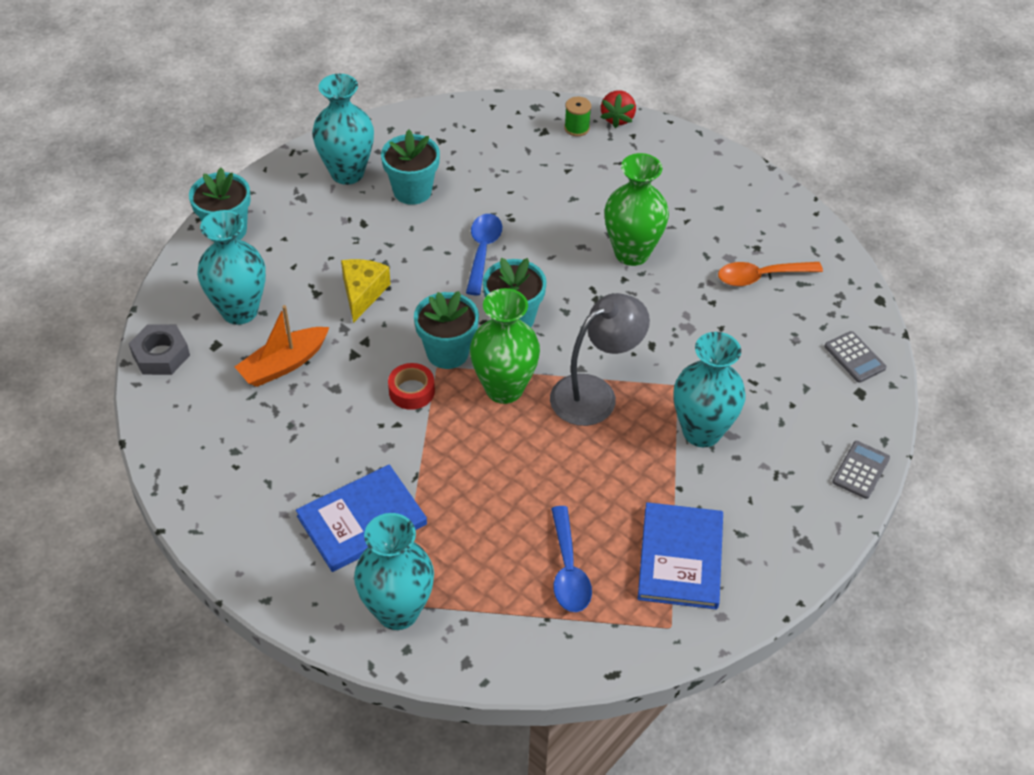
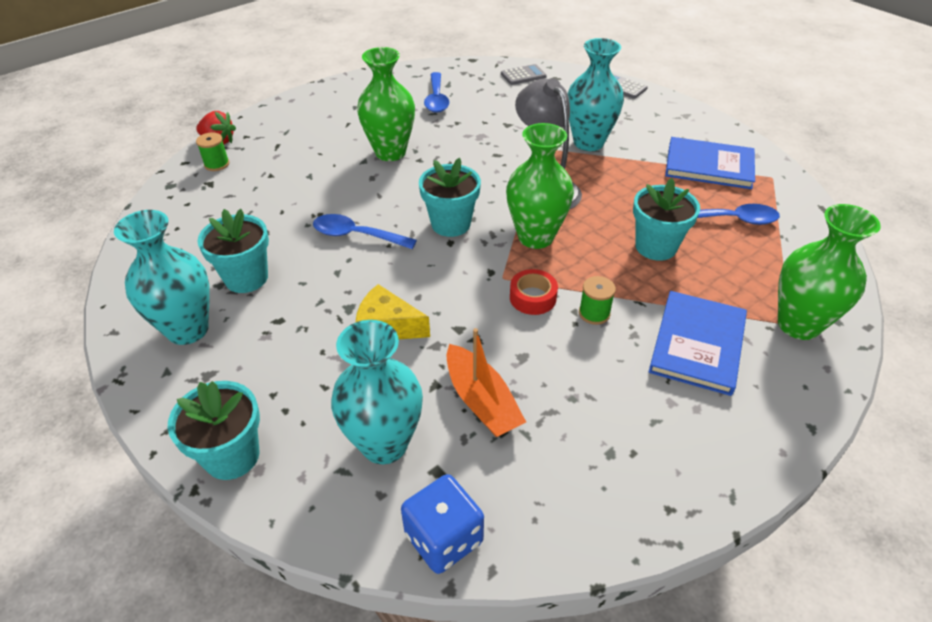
camera: 80 degrees left, 5 degrees down
(161, 355) = (444, 538): grey nut -> blue dice
(362, 520) = (697, 344): blue book -> blue book turned 45 degrees clockwise
(395, 439) = (594, 313): none -> green spool
(397, 611) = (798, 325): turquoise vase -> green vase
(447, 352) = (485, 269): turquoise flower pot -> turquoise flower pot (655, 247)
(761, 277) = (436, 99): orange spoon -> blue spoon

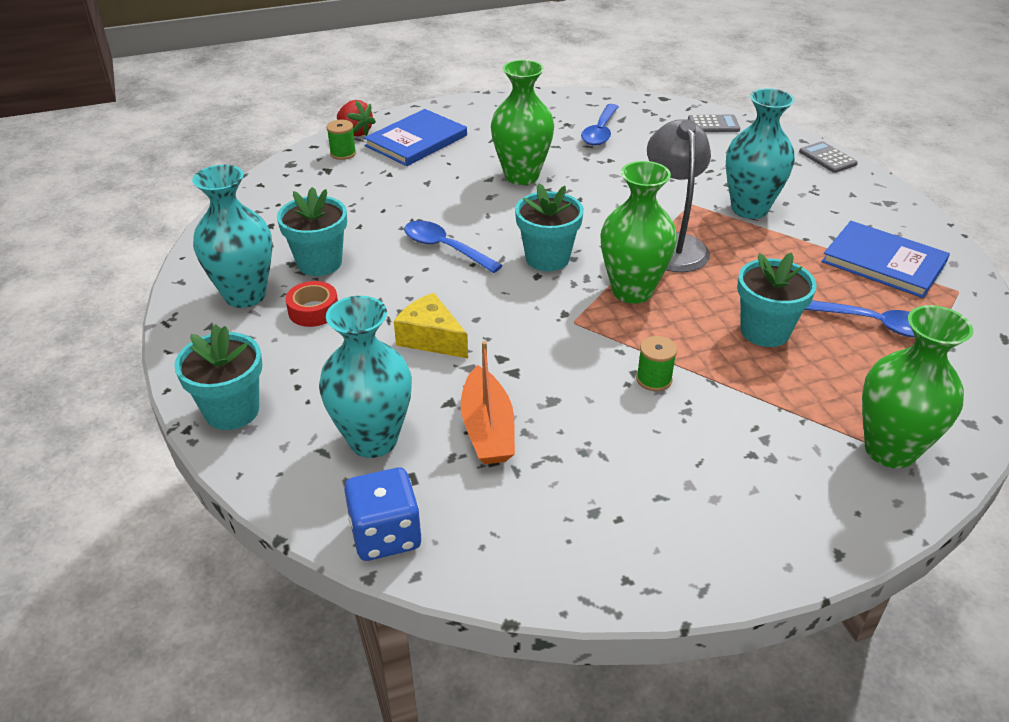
camera: 20 degrees right, 5 degrees down
(532, 298) = (595, 348): red tape -> red tape (313, 311)
(697, 344) = (754, 438): blue book -> blue book (416, 141)

